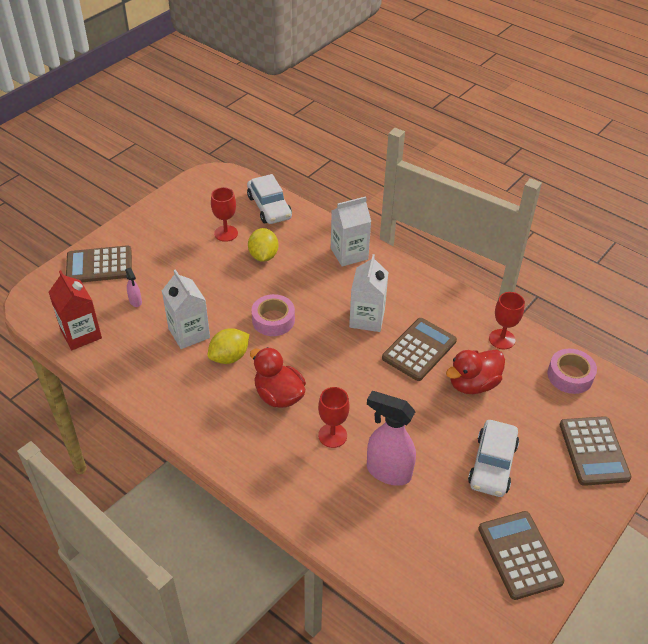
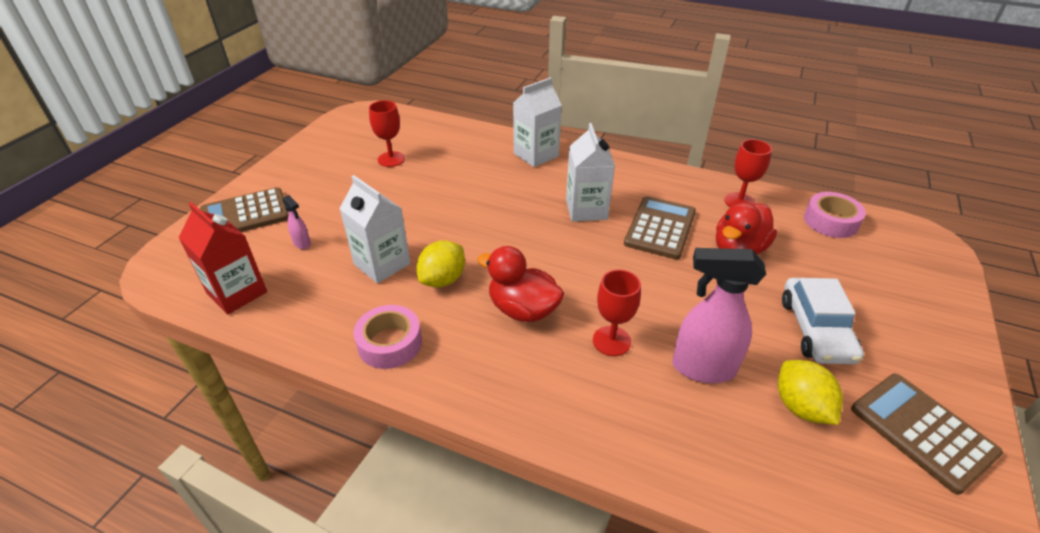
camera: 15 degrees left, 5 degrees down
(263, 256) = (442, 172): yellow lemon -> yellow lemon (800, 407)
(269, 207) = (430, 129): white car -> none
(273, 320) = (480, 231): pink tape -> pink tape (390, 343)
(594, 451) = (911, 289): brown calculator -> none

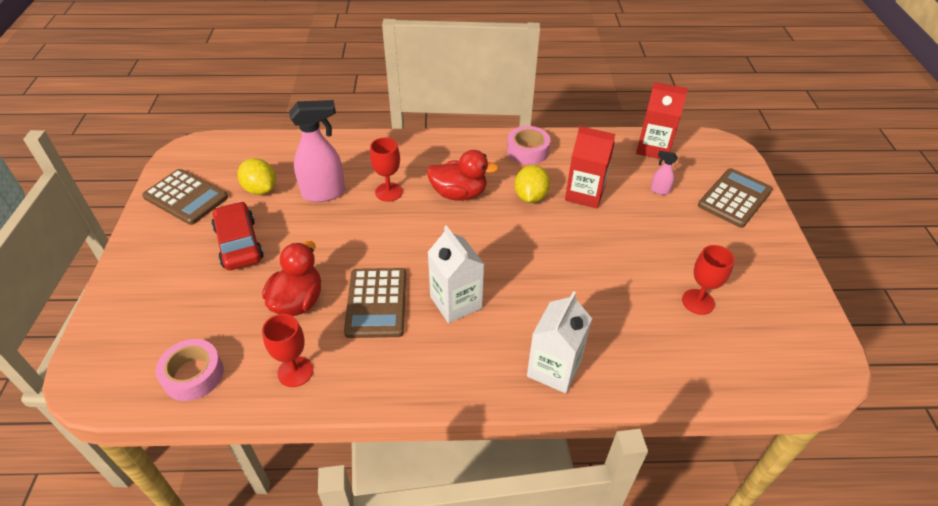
camera: 155 degrees right, 5 degrees up
(382, 264) = (584, 194): white carton -> red carton
(815, 329) = (239, 243): white car -> red car

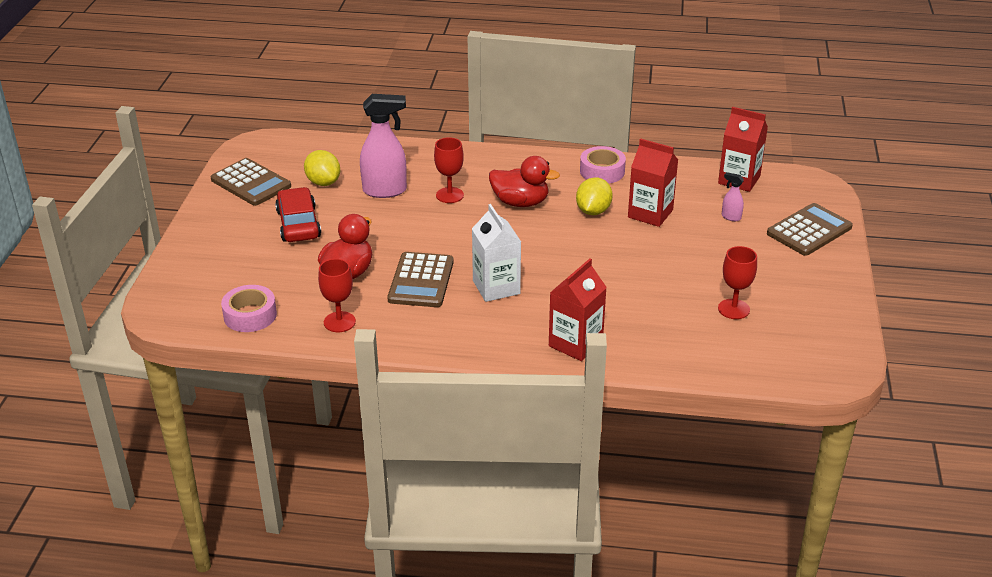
camera: 10 degrees right, 10 degrees down
(554, 369) = (575, 343): white carton -> red carton

